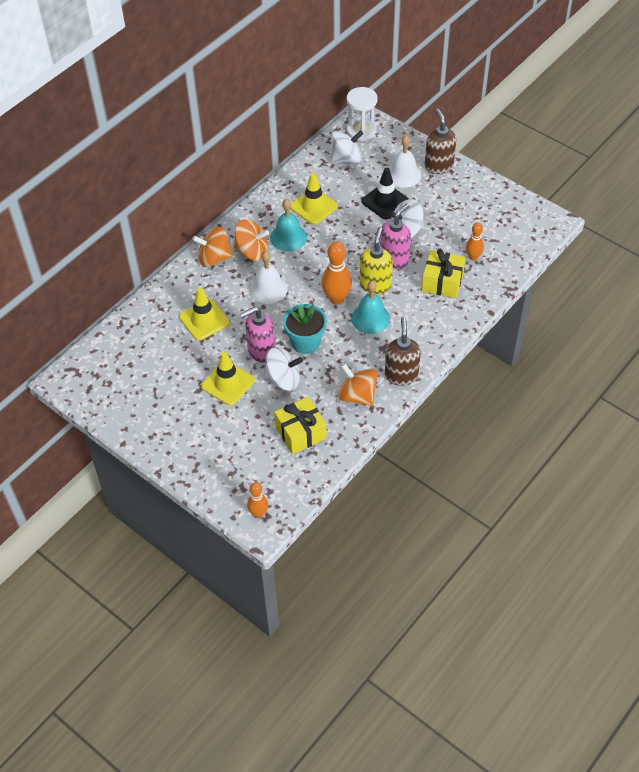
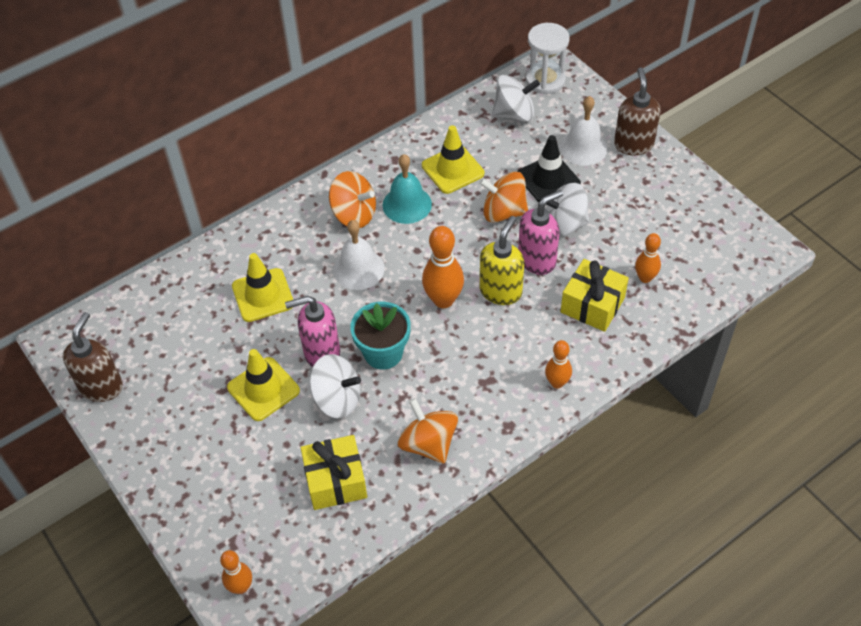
camera: 15 degrees right, 0 degrees up
(214, 258) = (303, 214): orange spinning top -> orange spinning top (503, 212)
(370, 318) = (480, 336): turquoise bell -> none
(401, 375) = (497, 427): brown soap dispenser -> brown soap dispenser (101, 386)
(433, 338) = (557, 383): none -> orange bowling pin

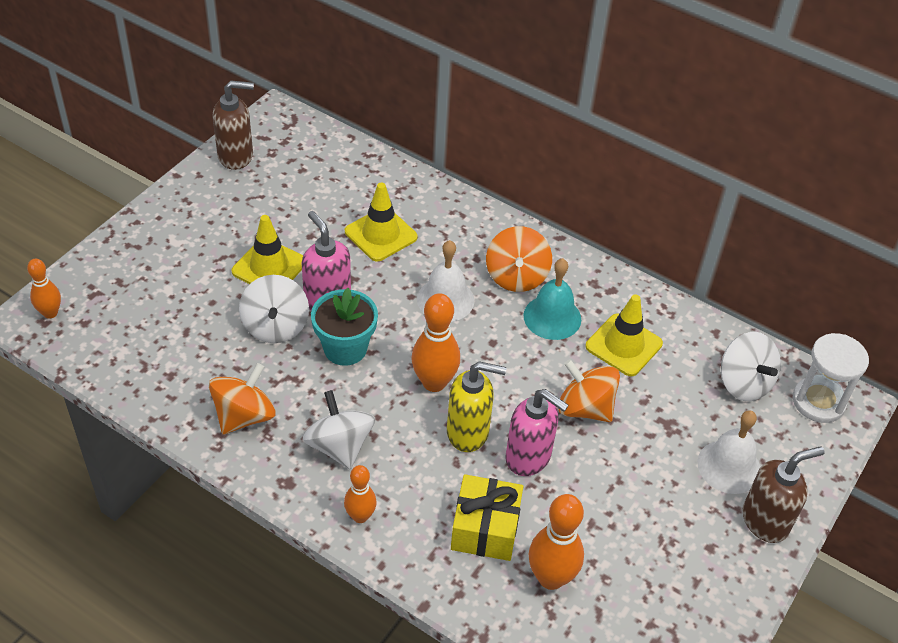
camera: 65 degrees right, 5 degrees down
(335, 481) = (180, 351): yellow gift -> none
(503, 212) = (585, 408): orange spinning top -> orange spinning top turned 45 degrees counterclockwise
(548, 179) = (657, 441): black traffic cone -> none
(564, 225) = (594, 472): white spinning top -> white spinning top (339, 446)
(645, 278) = (551, 578): orange bowling pin -> orange bowling pin, size x1.63

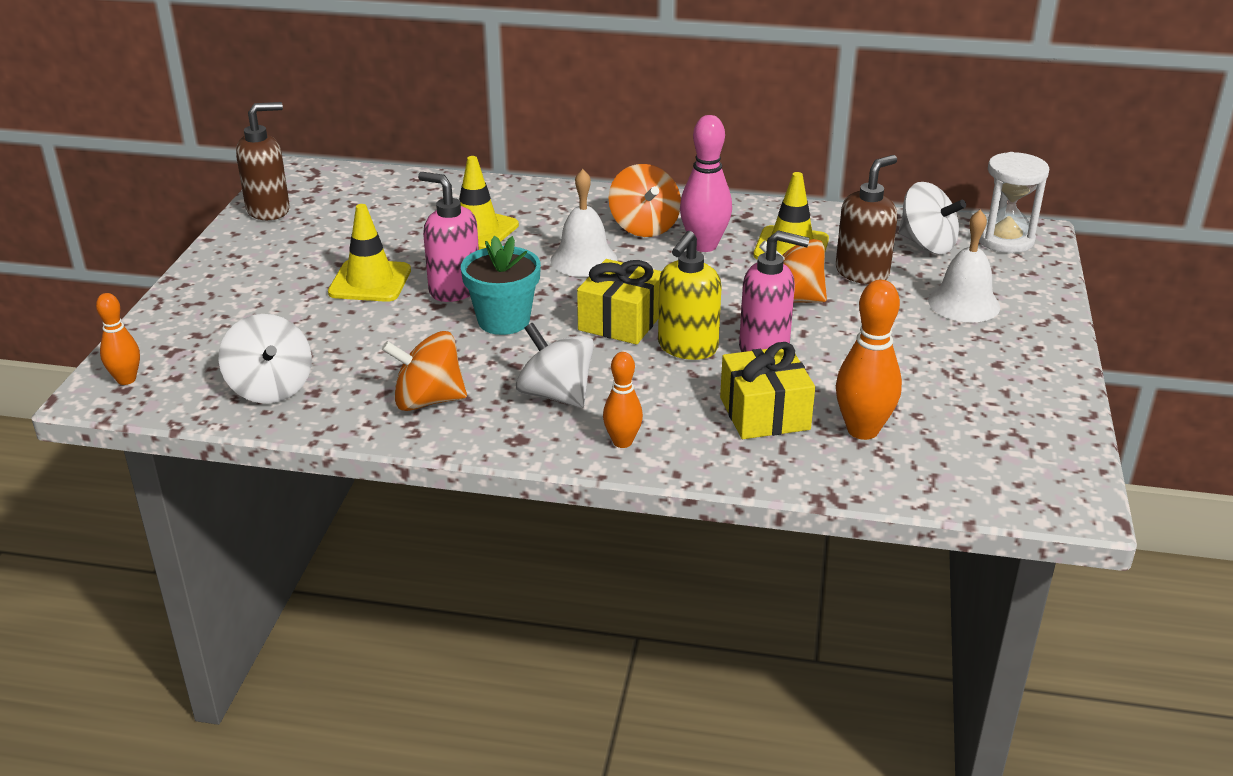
camera: 20 degrees left, 15 degrees down
(244, 416) = (428, 400): orange spinning top -> orange spinning top turned 105 degrees counterclockwise
(275, 326) = (411, 323): white spinning top -> white spinning top (270, 388)
(434, 382) = (621, 321): orange bowling pin -> yellow gift
(468, 432) = (687, 348): yellow soap dispenser -> yellow soap dispenser turned 135 degrees clockwise
(552, 317) = (704, 246): turquoise bell -> pink bowling pin
(765, 521) = (1031, 331): brown soap dispenser -> brown soap dispenser (862, 273)

